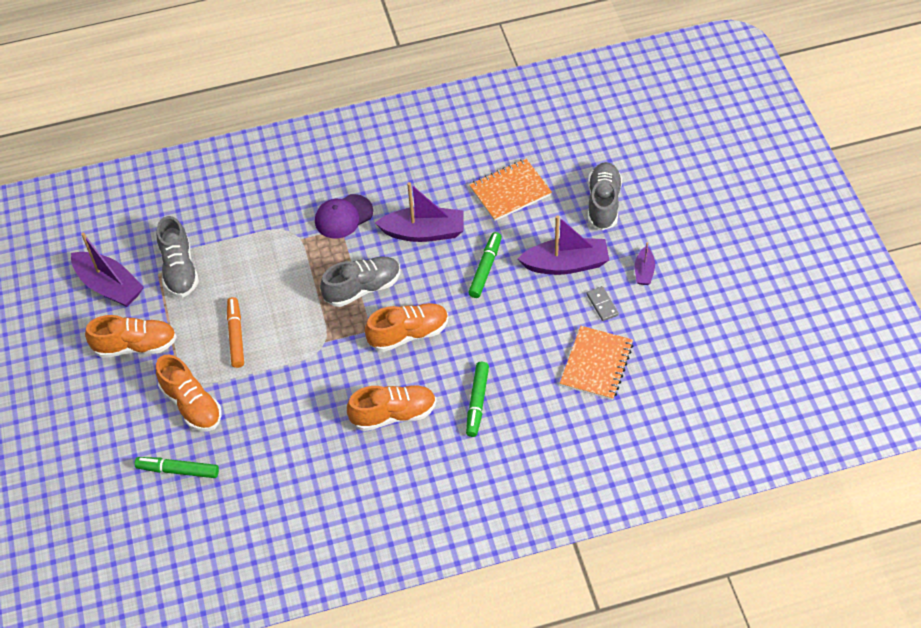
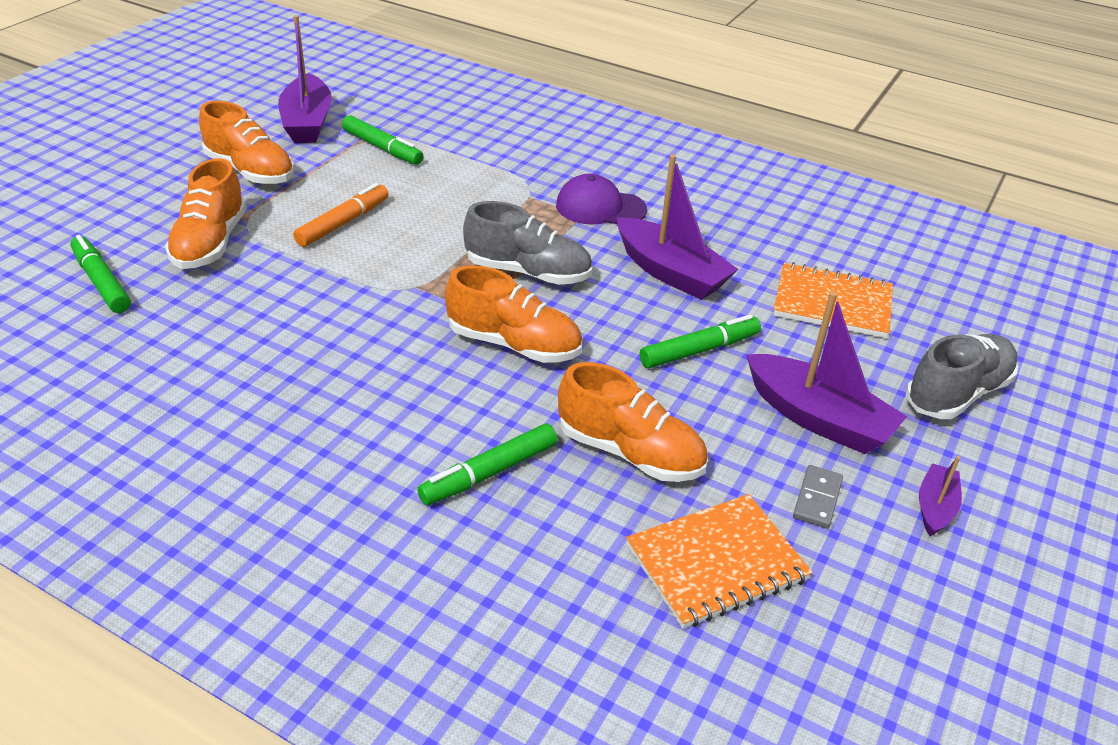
camera: 40 degrees right, 15 degrees down
(179, 269) = (382, 148): grey shoe -> green marker
(393, 414) = (375, 404): orange shoe -> orange shoe (630, 452)
(644, 271) = (935, 507): purple boat -> purple boat turned 150 degrees clockwise

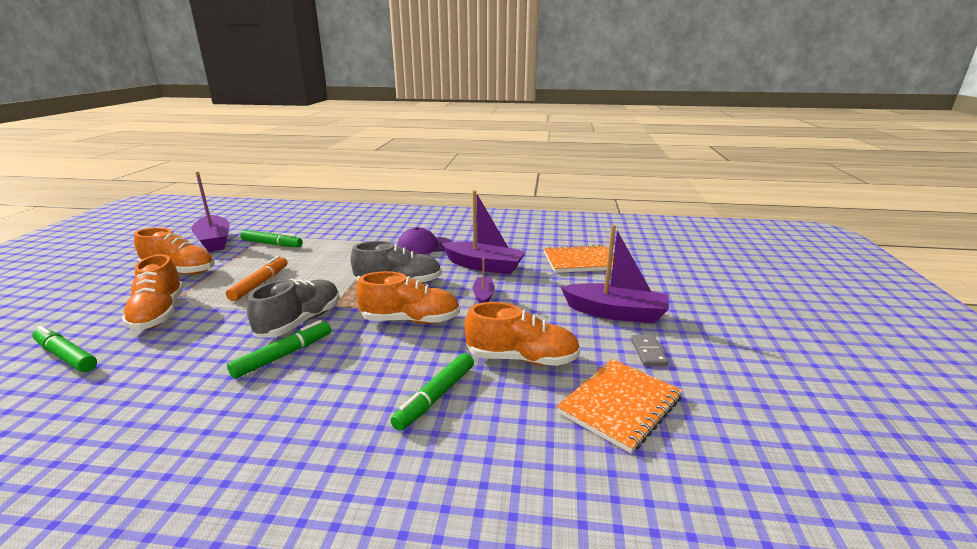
camera: 20 degrees left, 15 degrees down
(699, 350) = (526, 297): green marker -> green marker (284, 355)
(935, 507) = (711, 338): purple boat -> purple boat (483, 296)
(957, 393) = (673, 284): grey shoe -> grey shoe (300, 322)

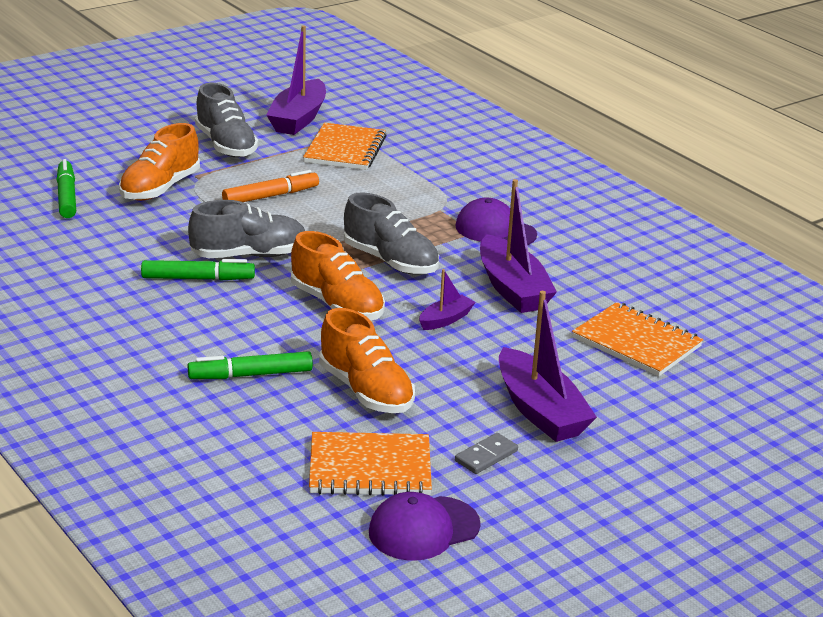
camera: 45 degrees right, 5 degrees up
(180, 270) = (226, 145): orange shoe -> grey shoe
(272, 244) = (345, 149): green marker -> orange notebook
(722, 421) = (423, 529): none -> purple cap

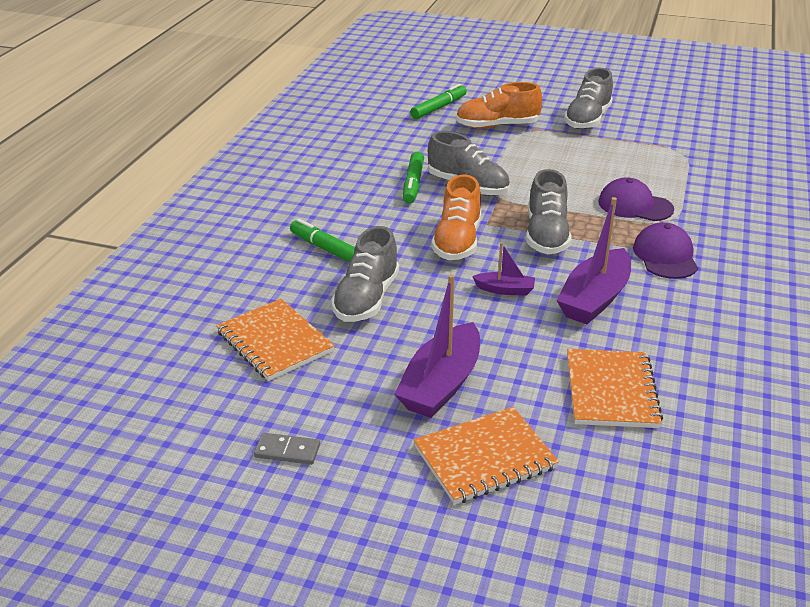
camera: 55 degrees right, 5 degrees up
(198, 278) = (413, 184): green marker -> green marker turned 45 degrees clockwise
(271, 196) = (553, 160): orange marker -> none
(298, 119) = (670, 124): purple boat -> none
(345, 149) = (663, 155): orange notebook -> orange notebook (485, 458)
(366, 391) = (366, 299): orange shoe -> grey shoe
(423, 529) = (225, 396): purple cap -> purple cap (635, 205)
(486, 456) = (348, 385): grey domino -> grey domino (287, 451)

